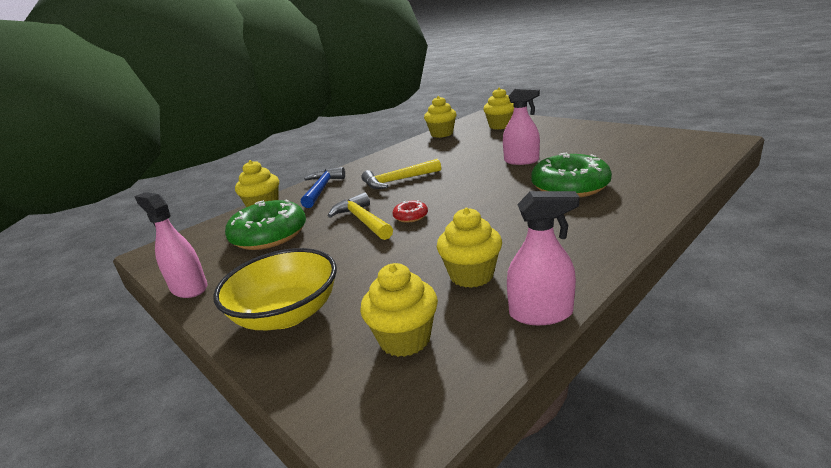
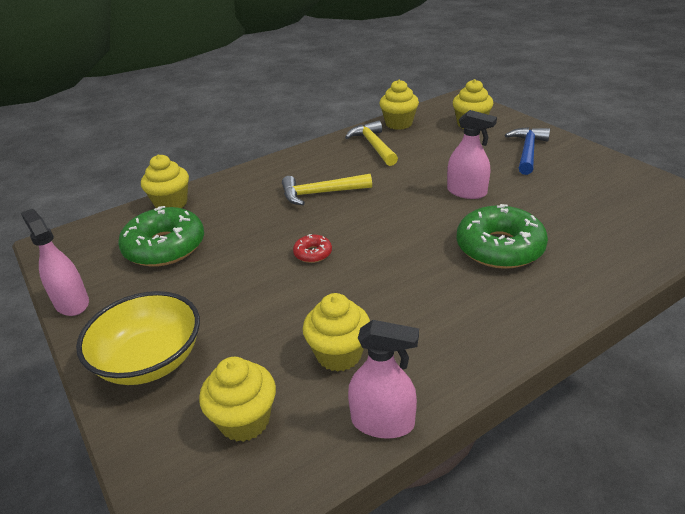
camera: 10 degrees right, 10 degrees up
(322, 189) = (237, 188): blue hammer -> blue hammer (527, 151)
(363, 220) = (262, 247): yellow hammer -> yellow hammer (373, 146)

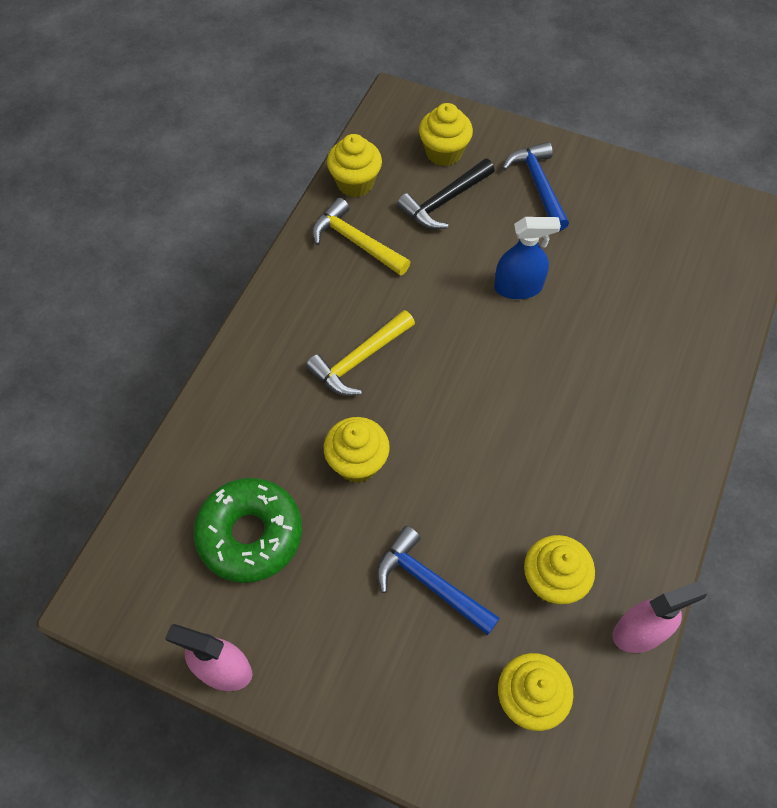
camera: 35 degrees left, 25 degrees up
(150, 360) = (384, 689): yellow bowl -> none
(171, 203) = (187, 461): yellow cupcake -> yellow cupcake (357, 463)
(246, 316) = (430, 583): none -> blue hammer
(313, 253) = (427, 462): red donut -> none
(451, 143) = (444, 201): none -> black hammer
(466, 192) = (518, 287): pink spray bottle -> blue spray bottle
(499, 248) = (602, 364): green donut -> none

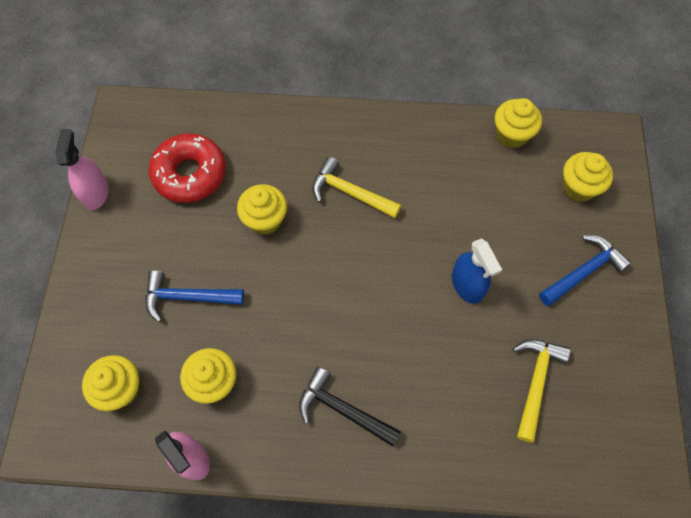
camera: 70 degrees right, 5 degrees up
(250, 535) = (190, 174): green donut -> red donut
(356, 242) = (455, 155): yellow hammer -> yellow hammer (535, 382)
(430, 583) = (188, 297): blue hammer -> blue hammer turned 105 degrees counterclockwise
(444, 201) = (527, 204): black hammer -> black hammer (343, 409)

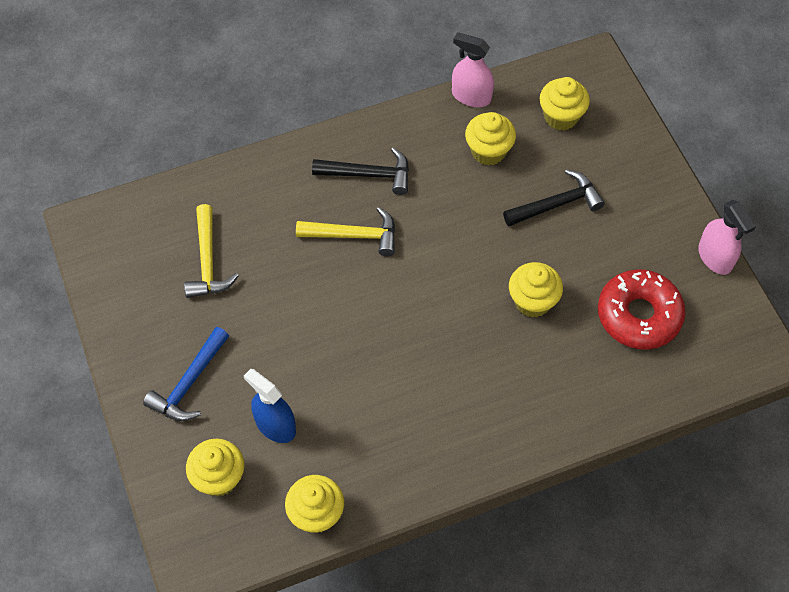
camera: 155 degrees right, 5 degrees down
(188, 297) = (557, 204): blue hammer -> black hammer
(350, 193) = (463, 365): yellow hammer -> yellow hammer (354, 235)
(467, 285) = (302, 321): blue spray bottle -> blue spray bottle (275, 425)

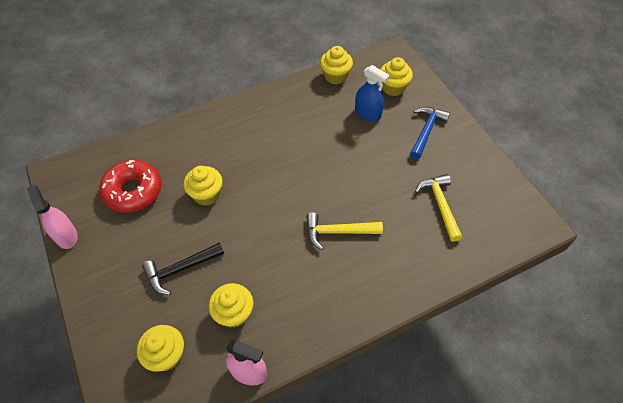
camera: 175 degrees right, 5 degrees down
(368, 175) = (333, 283): black hammer -> none

